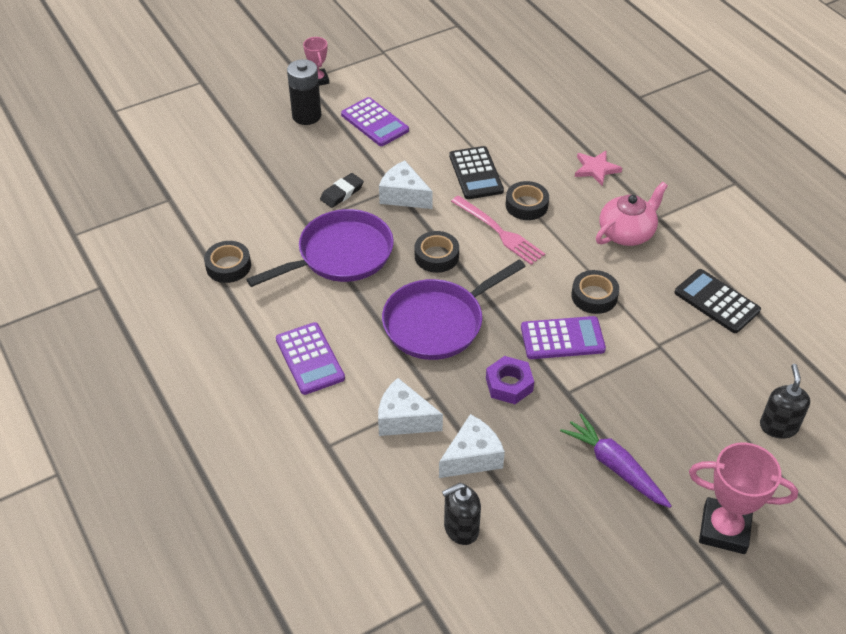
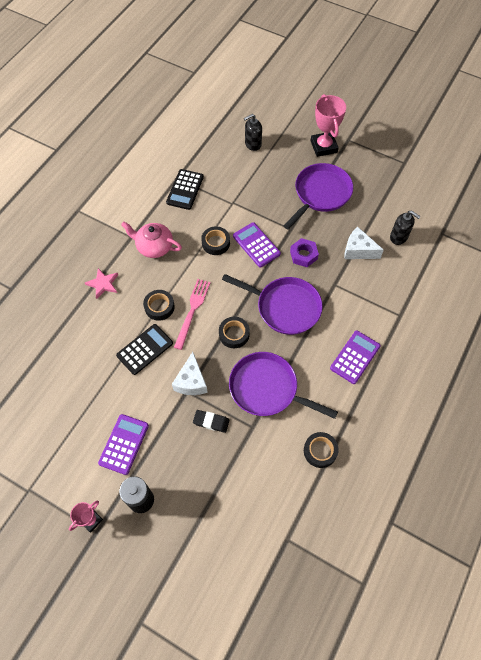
camera: 120 degrees left, 15 degrees up
(404, 419) = (359, 290): white cheese -> none
(615, 467) = (320, 194): purple carrot -> purple pan

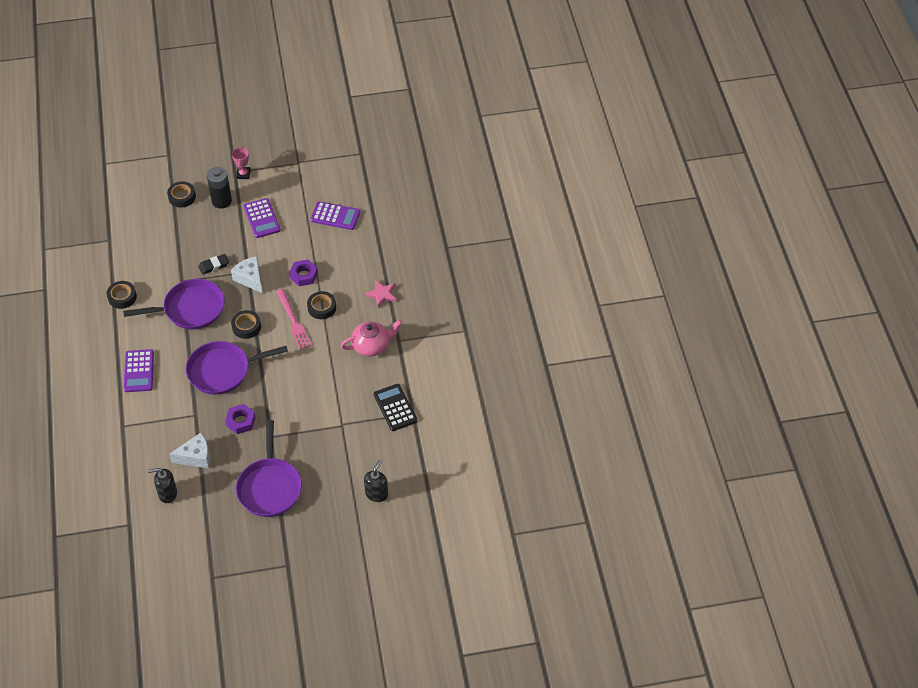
camera: 140 degrees right, 10 degrees down
(145, 349) = (304, 275): black calculator -> purple nut
(216, 243) = (324, 382): black tape -> black tape (182, 197)
(256, 245) = (288, 403): purple calculator -> purple calculator (335, 216)
(323, 146) = (306, 539): pink trophy -> none

